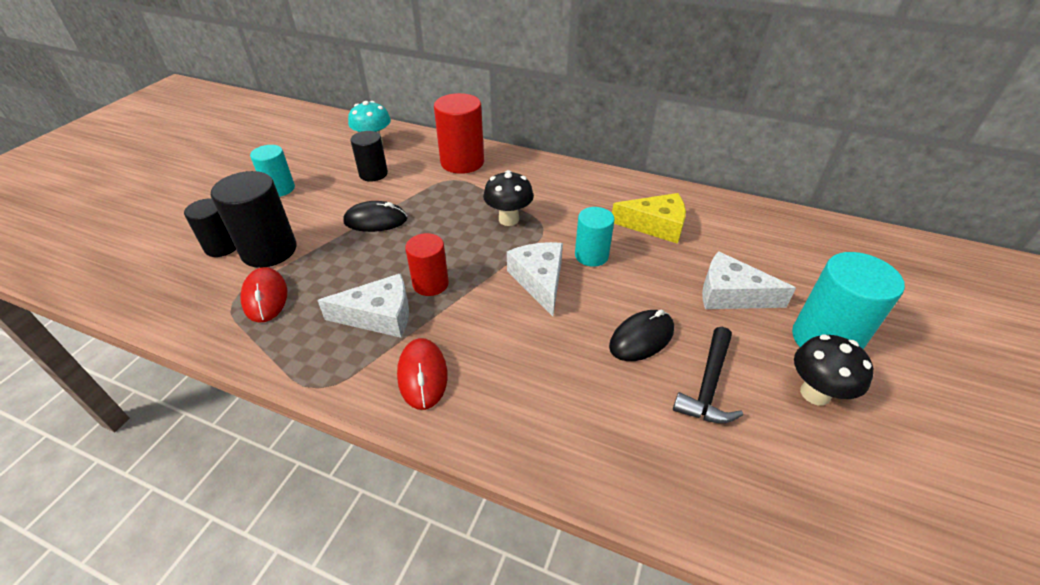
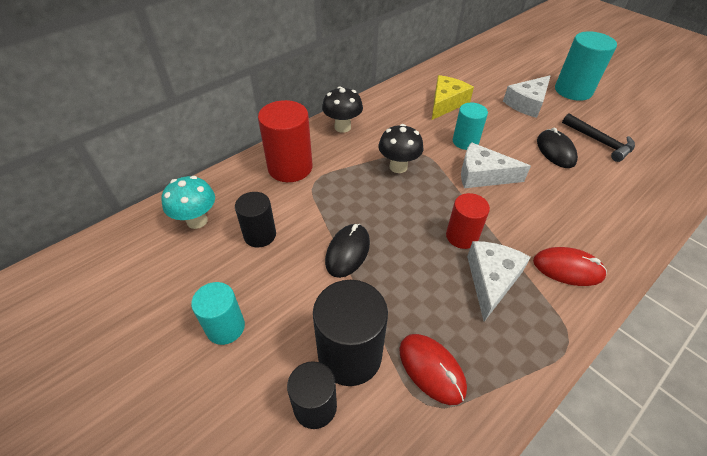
camera: 65 degrees left, 5 degrees up
(265, 297) = (431, 369): red mouse -> red mouse turned 45 degrees clockwise
(815, 393) = (611, 111): black mushroom -> black mushroom (342, 127)

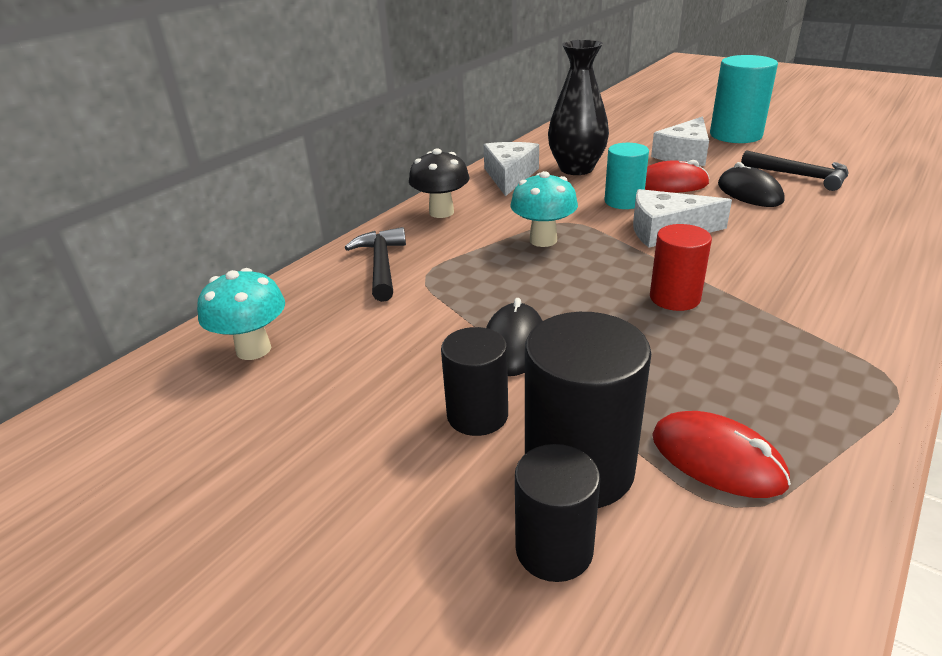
camera: 10 degrees left, 15 degrees down
(225, 327) = (353, 474): turquoise cylinder -> none
(260, 235) = (365, 348): black cylinder -> black cylinder (477, 415)
(290, 167) = (381, 265): red cylinder -> black hammer
(398, 167) = (543, 240): black mushroom -> turquoise mushroom
(446, 103) = (576, 169): yellow cheese -> black vase
(491, 280) = (744, 337): white cheese -> white cheese (509, 176)
(568, 268) = (842, 306): red mouse -> red mouse (670, 184)

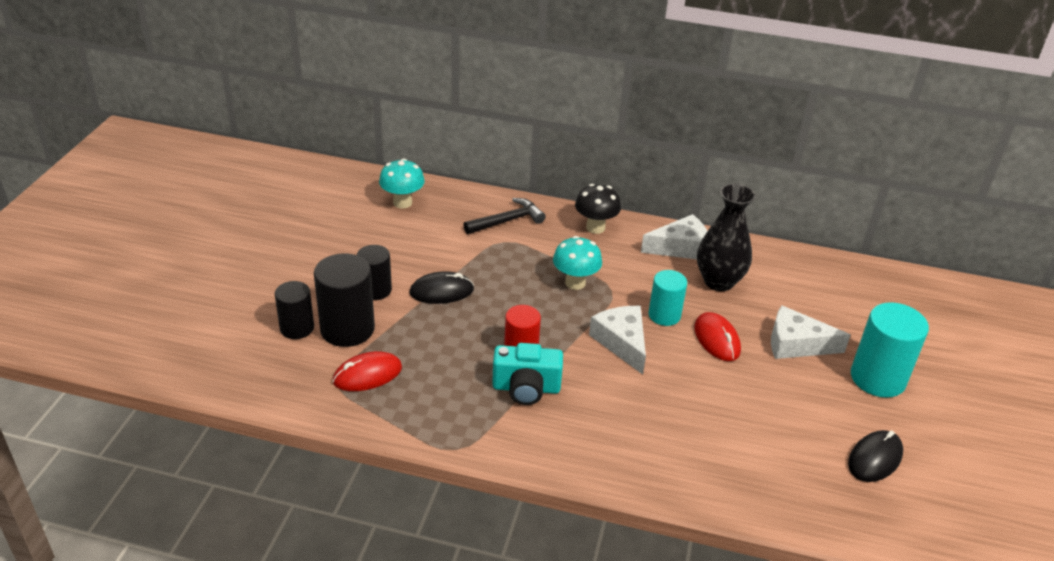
camera: 65 degrees right, 5 degrees up
(717, 459) = (367, 375): red mouse -> red mouse turned 45 degrees clockwise
(749, 193) = (724, 388): black mouse -> black mouse (875, 459)
(752, 305) = (526, 388): none -> turquoise camera
(799, 176) = (785, 422): black hammer -> none

